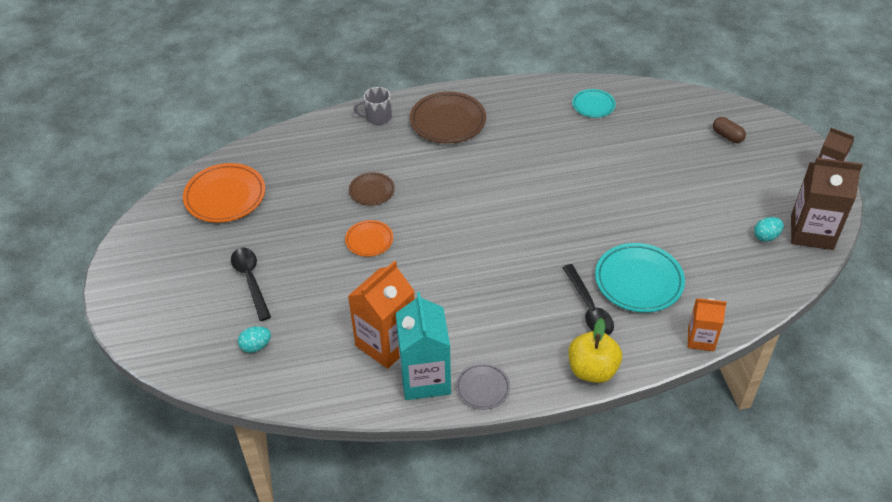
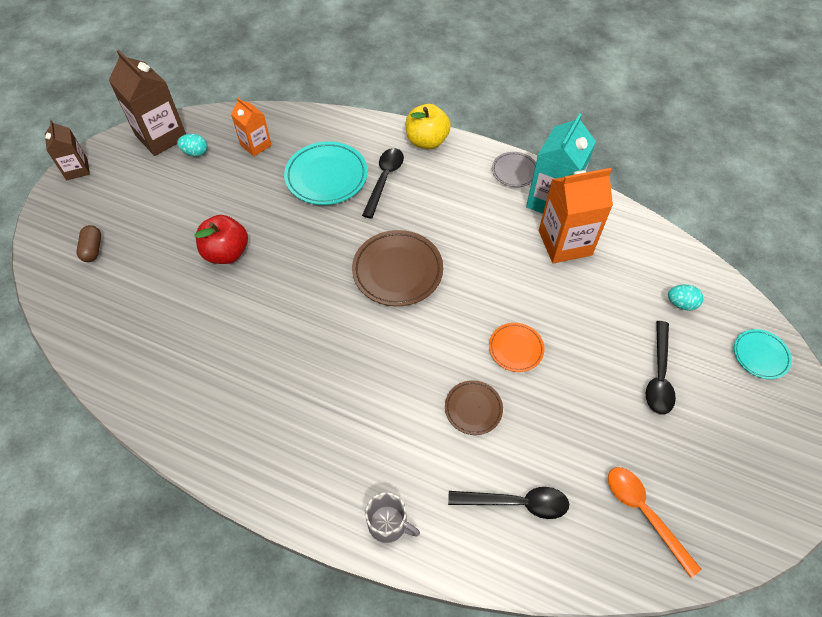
camera: 145 degrees left, 10 degrees up
(225, 196) = (644, 513): orange plate -> orange spoon
(309, 161) = (516, 503): none -> black spoon
(448, 121) = (316, 455): brown plate -> brown plate (397, 271)
(593, 105) = (152, 368): turquoise plate -> turquoise plate (760, 355)
(637, 184) = (226, 253): none -> red apple
(701, 339) = (333, 119): orange carton -> orange carton (256, 145)

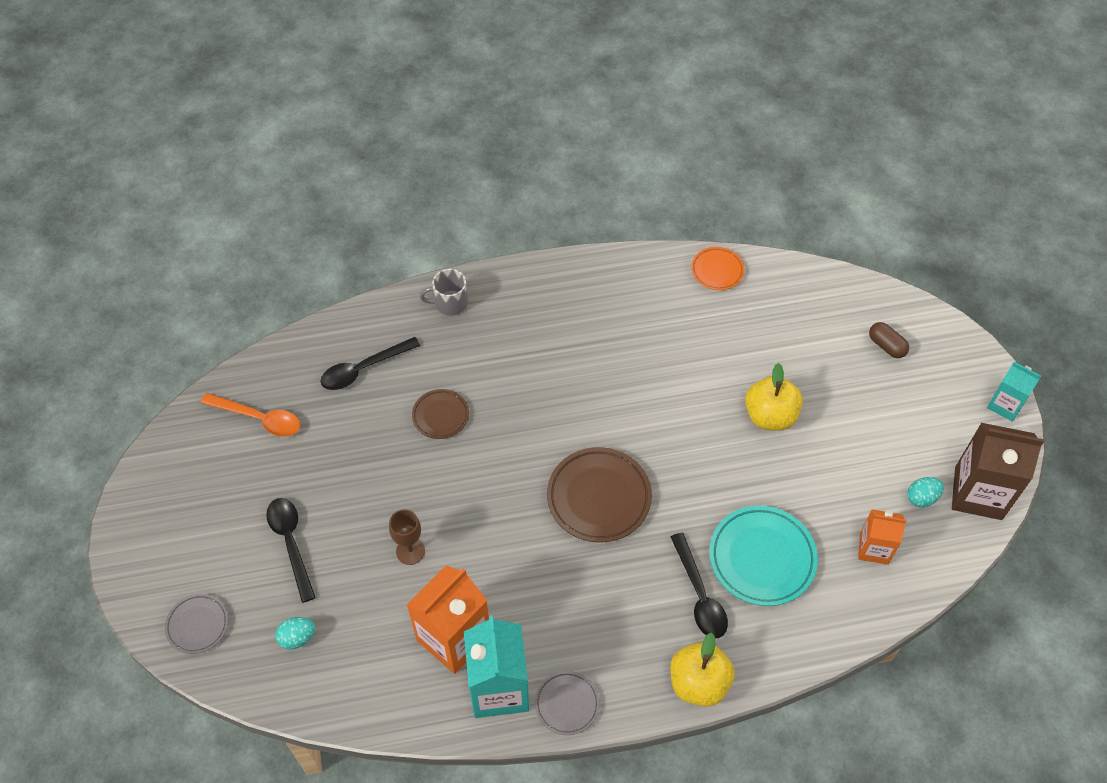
camera: 145 degrees right, 0 degrees up
(77, 169) = (1005, 405): brown carton -> turquoise carton
(226, 253) = (770, 416): red apple -> yellow apple
(516, 349) = (436, 489): orange plate -> orange plate (717, 270)
(563, 314) = (410, 551): none -> brown goblet
(760, 355) = (197, 625): turquoise plate -> grey plate

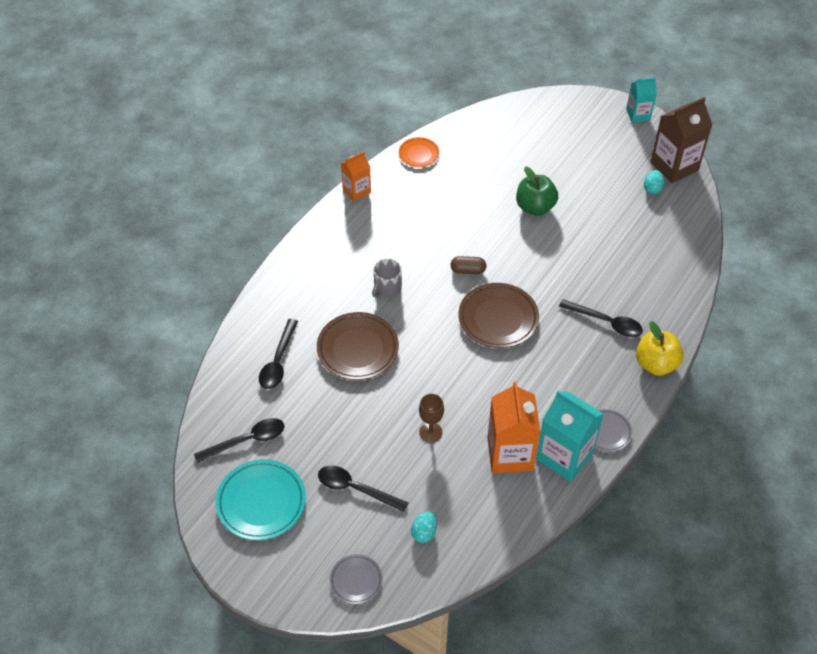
camera: 45 degrees left, 5 degrees down
(259, 418) = (247, 441): orange spoon -> black spoon
(440, 416) = (357, 349): brown plate -> brown plate, size x1.76
(450, 303) = (285, 285): grey mug -> grey mug (387, 288)
(762, 558) = (614, 279): turquoise plate -> turquoise plate (261, 502)
(770, 416) = (535, 207): yellow apple -> green apple
(874, 548) = (659, 230): orange carton -> orange carton (356, 191)
(886, 346) = (550, 128): brown capsule -> brown capsule (468, 270)

